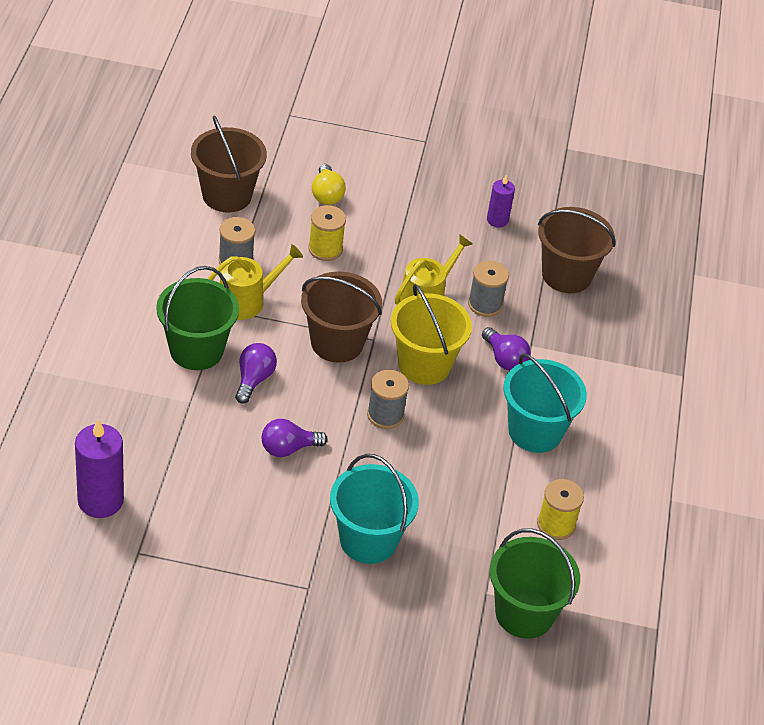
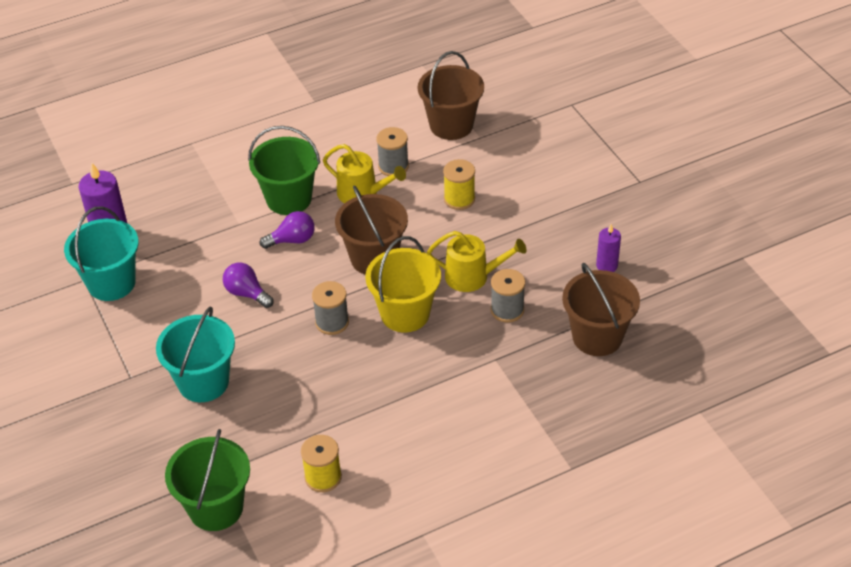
camera: 60 degrees right, 0 degrees up
(326, 194) = (515, 168): yellow light bulb -> none
(504, 359) = (462, 353): purple light bulb -> none
(535, 431) = (406, 412): turquoise bucket -> turquoise bucket (111, 283)

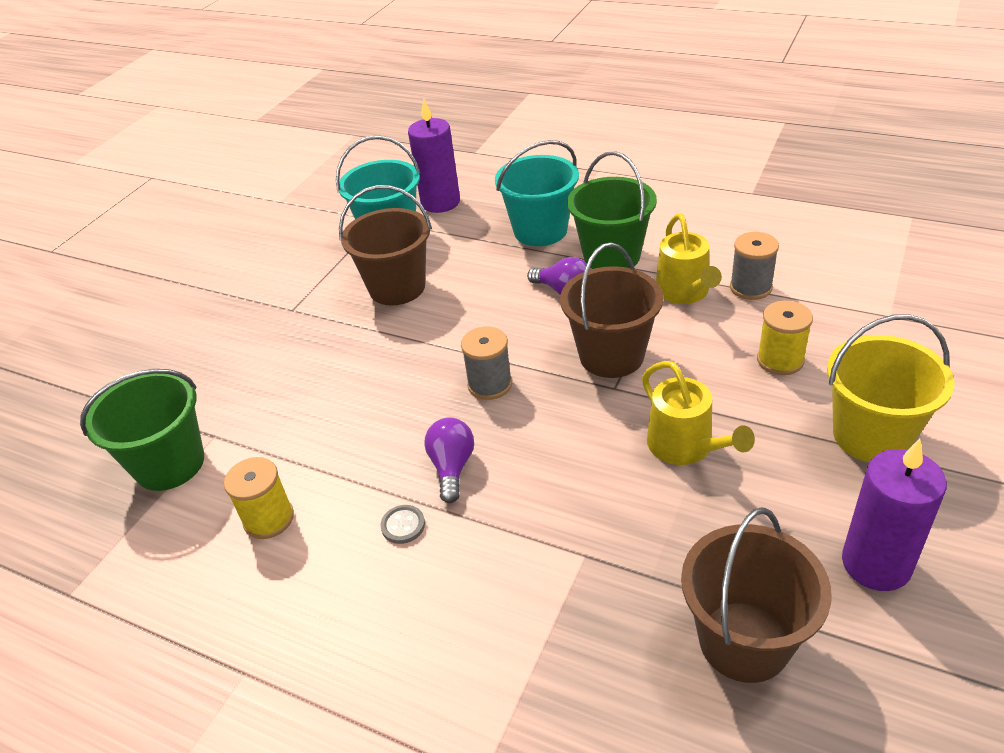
camera: 55 degrees right, 5 degrees down
(203, 382) = (325, 353): turquoise bucket -> turquoise bucket (540, 231)
(247, 293) = (463, 308): purple light bulb -> purple light bulb (452, 467)
(396, 420) = (403, 525): none -> grey button
(405, 313) = (564, 429): yellow bucket -> yellow bucket (871, 435)
(451, 125) = (870, 286): brown bucket -> brown bucket (397, 287)
(507, 310) = (674, 512): grey spool -> none
(606, 265) = (876, 564): purple candle -> purple candle, size x1.75

